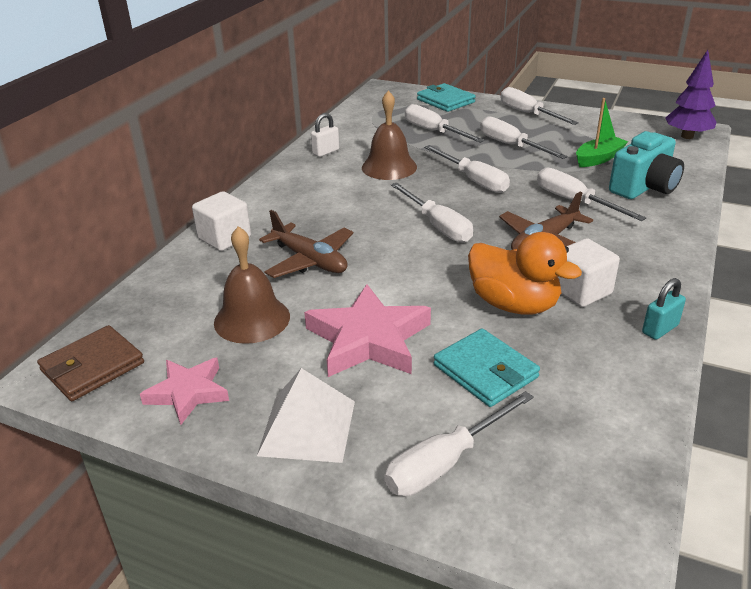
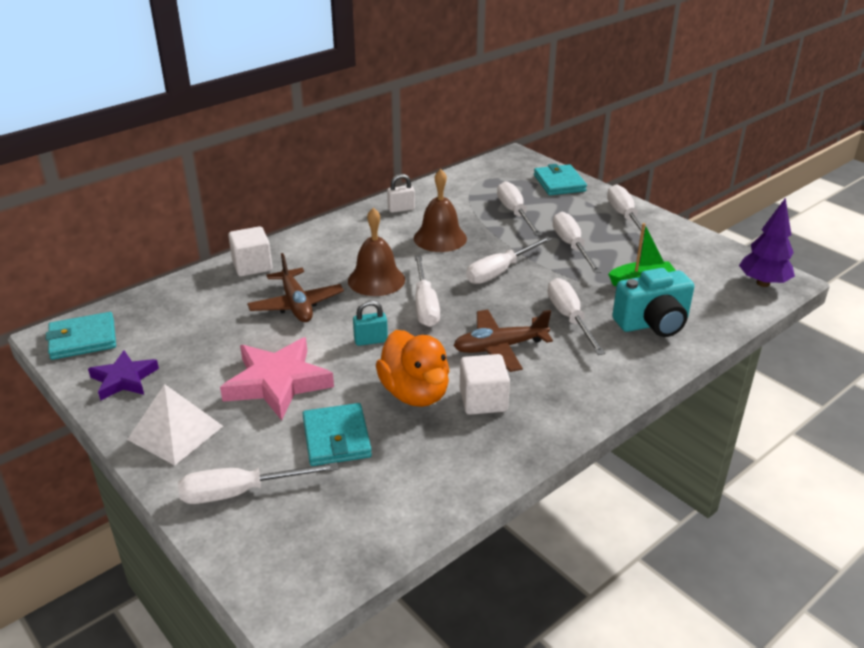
camera: 25 degrees right, 0 degrees up
(92, 367) = (83, 339): brown wallet -> turquoise wallet
(188, 393) = (124, 379): pink star -> purple star
(252, 319) = (212, 339): brown bell -> brown bell (376, 280)
(473, 180) = (500, 271): white screwdriver -> white screwdriver turned 60 degrees clockwise
(660, 329) = (513, 455): turquoise padlock -> turquoise padlock (371, 340)

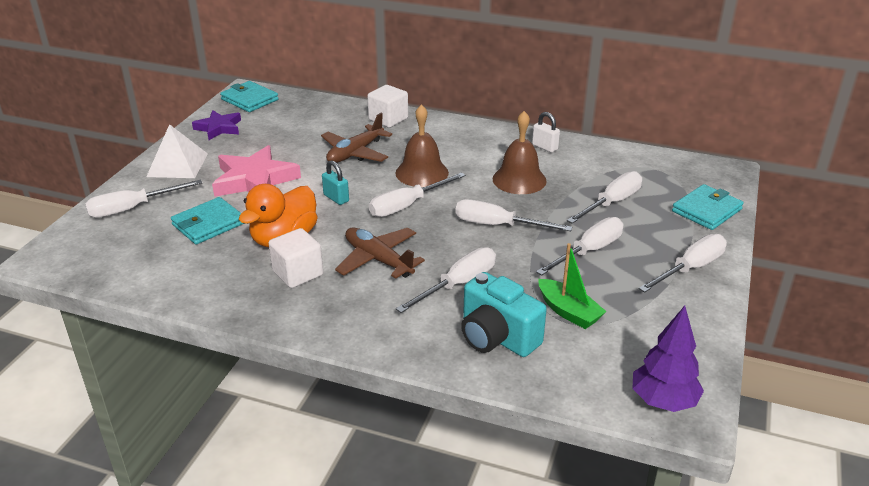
camera: 60 degrees right, 0 degrees up
(240, 492) = (132, 208): white screwdriver -> white screwdriver turned 75 degrees counterclockwise

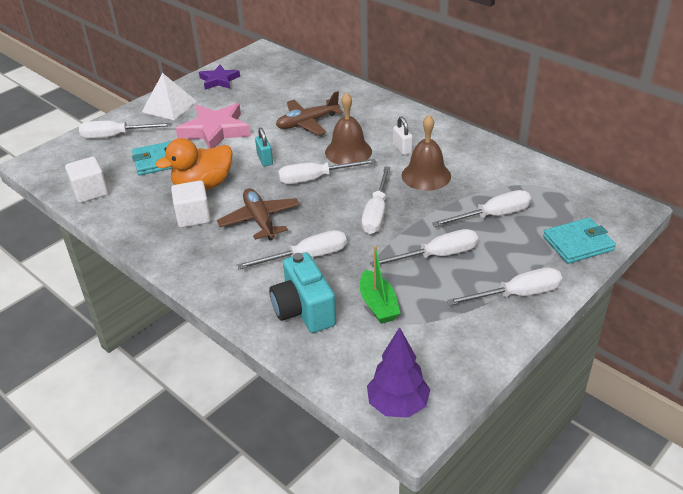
camera: 25 degrees right, 5 degrees up
(250, 99) = (258, 59): turquoise wallet -> none
(388, 119) = (355, 97): white cube -> white cube (90, 192)
(497, 225) = (376, 213): white screwdriver -> white screwdriver turned 120 degrees counterclockwise
(545, 147) = (472, 149): white padlock -> white padlock (402, 149)

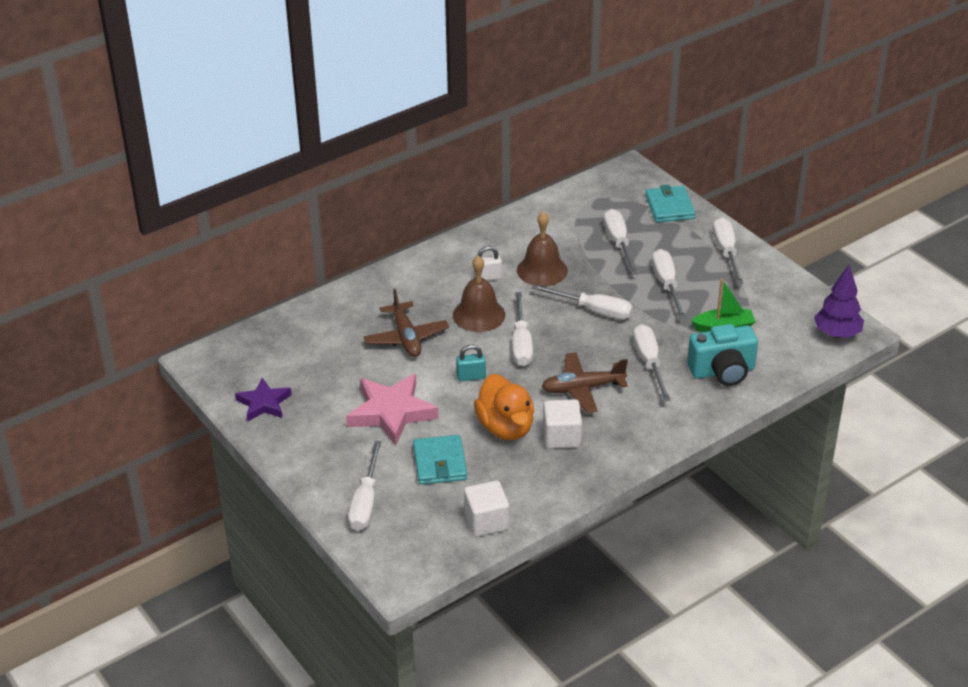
camera: 80 degrees left, 0 degrees up
(169, 106) = (311, 452): white pyramid -> none

